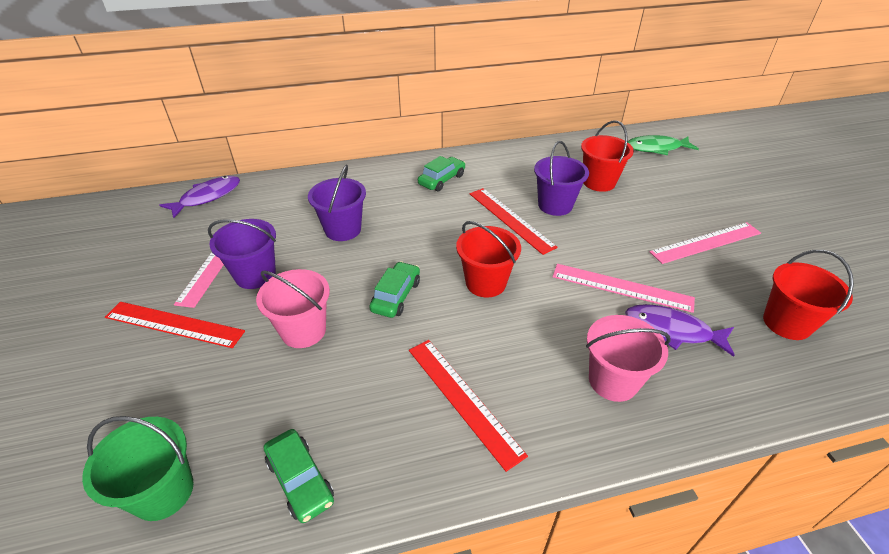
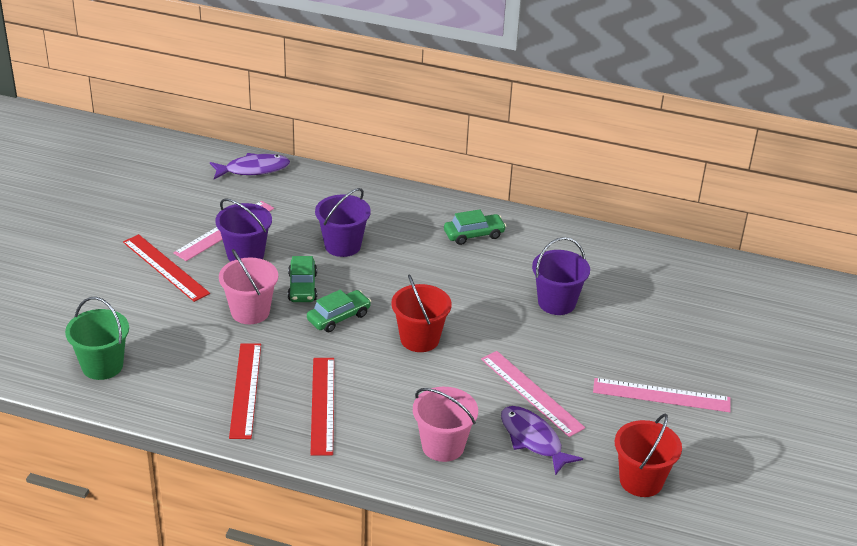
camera: 30 degrees right, 5 degrees down
(300, 480) = (182, 398): green car -> green car (302, 287)
(510, 219) = (499, 297): red ruler -> red ruler (245, 390)
(599, 182) = (629, 299): red bucket -> none
(656, 148) = (743, 291): green fish -> none

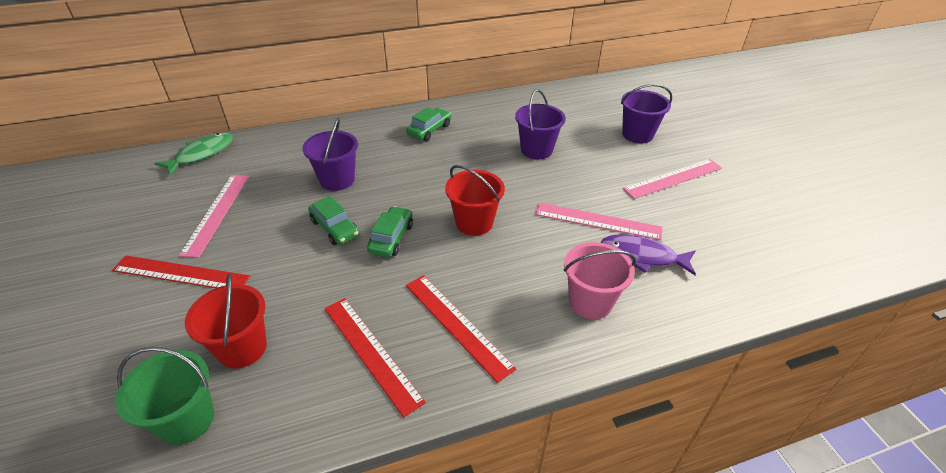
camera: 35 degrees left, 5 degrees up
(245, 255) = (255, 225): purple bucket -> purple bucket (637, 134)
(250, 312) = (306, 273): pink bucket -> none
(253, 169) = (201, 154): purple fish -> green fish
(641, 481) = (742, 245): red bucket -> red bucket (242, 348)

